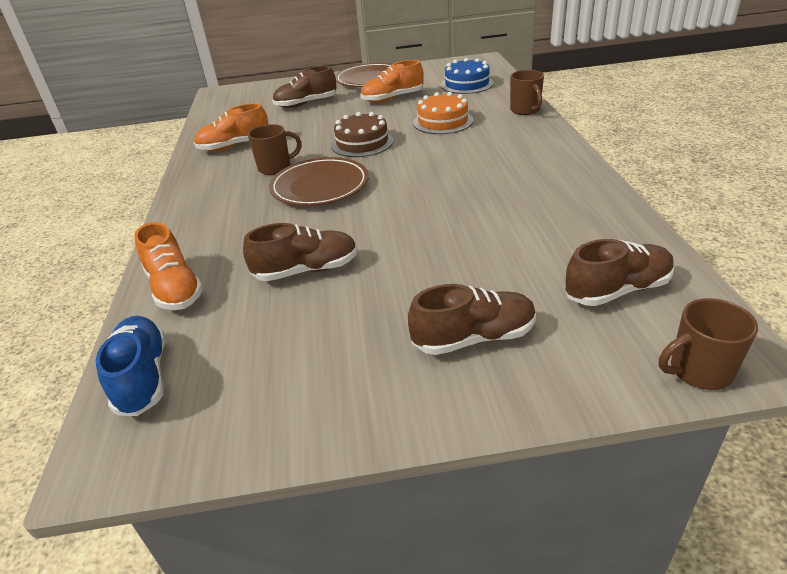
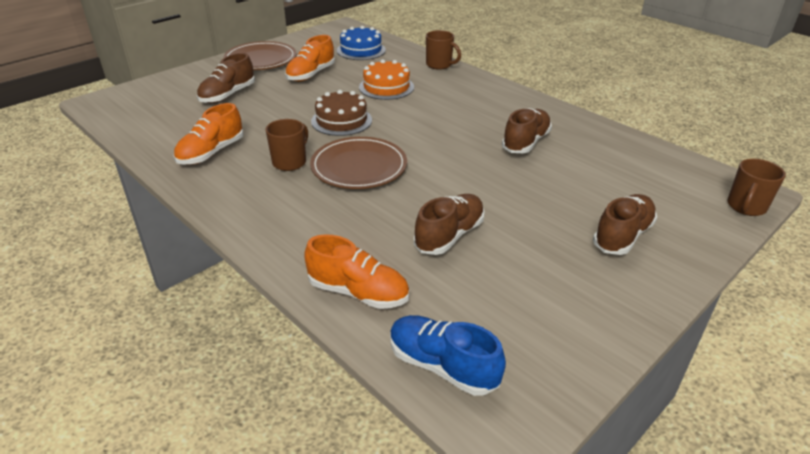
camera: 40 degrees left, 0 degrees up
(617, 290) = (656, 177): brown shoe -> brown shoe (525, 142)

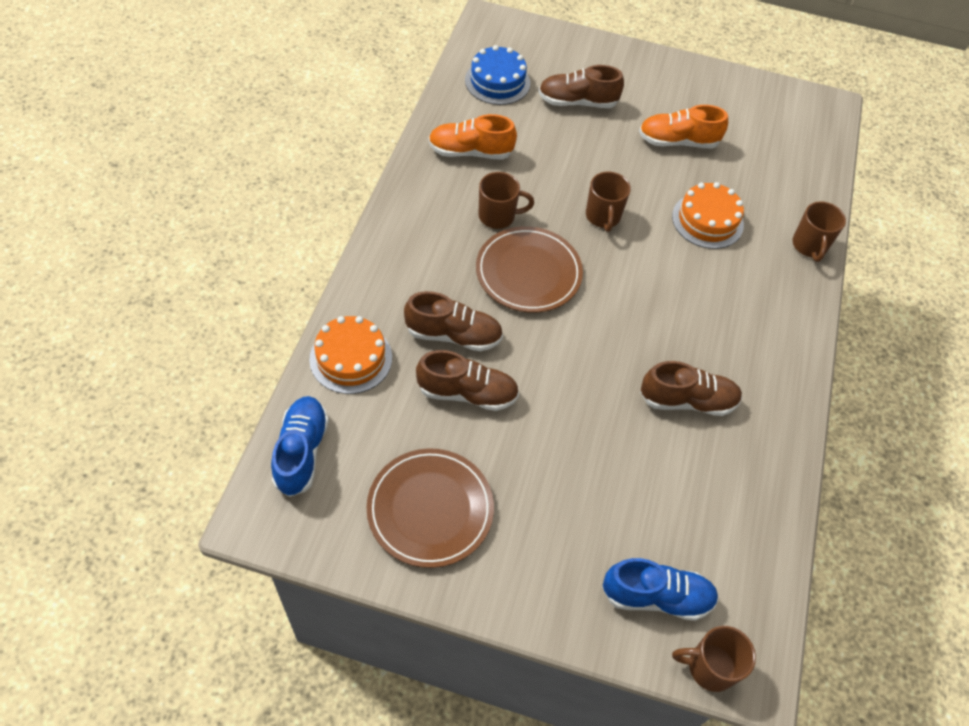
camera: 55 degrees right, 20 degrees up
(261, 60) = (673, 83): brown plate -> brown plate (430, 509)
(341, 120) = (603, 217): brown cake -> brown mug
(358, 292) = (351, 358): orange shoe -> orange cake
(361, 50) = (778, 154): blue cake -> blue cake (497, 81)
(622, 236) = (563, 545): brown shoe -> brown shoe (453, 335)
(682, 209) = (656, 596): none -> blue shoe

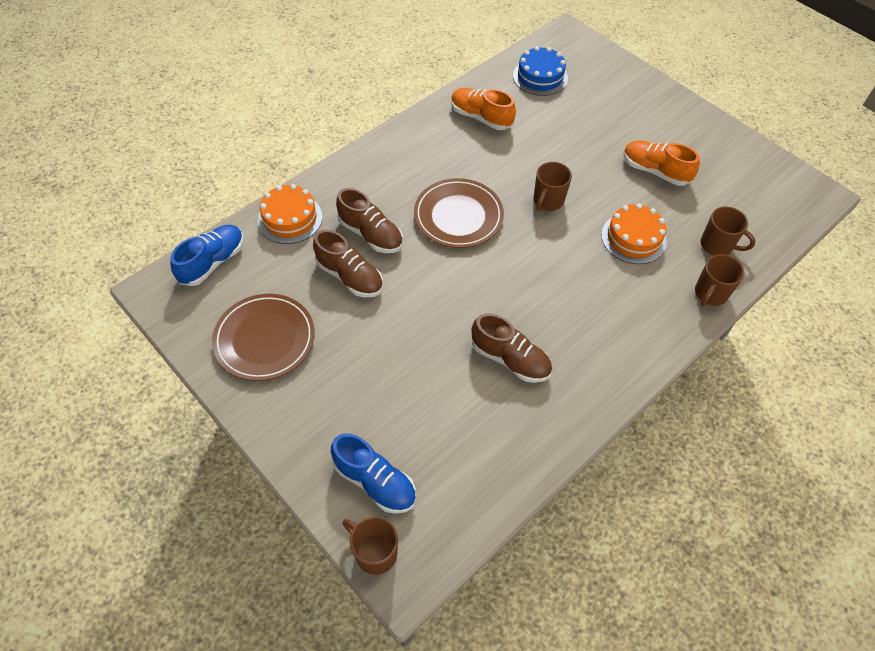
camera: 35 degrees right, 0 degrees up
(498, 216) = (466, 169): brown mug -> brown mug (717, 245)
(577, 102) = (593, 113): brown shoe -> none

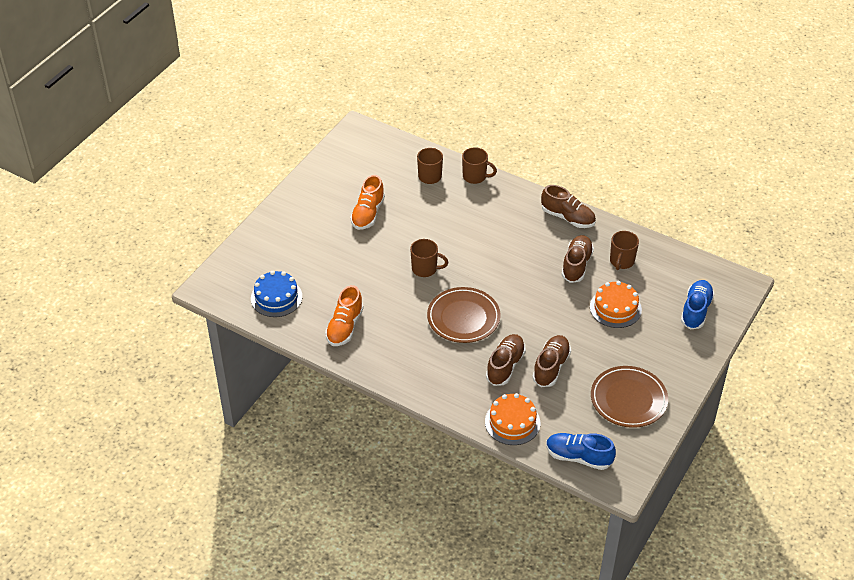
camera: 105 degrees left, 10 degrees down
(375, 552) = (736, 299): brown mug -> brown mug (621, 261)
(606, 379) = (568, 217): none -> brown shoe
(633, 238) = (442, 218): orange cake -> orange cake (615, 308)

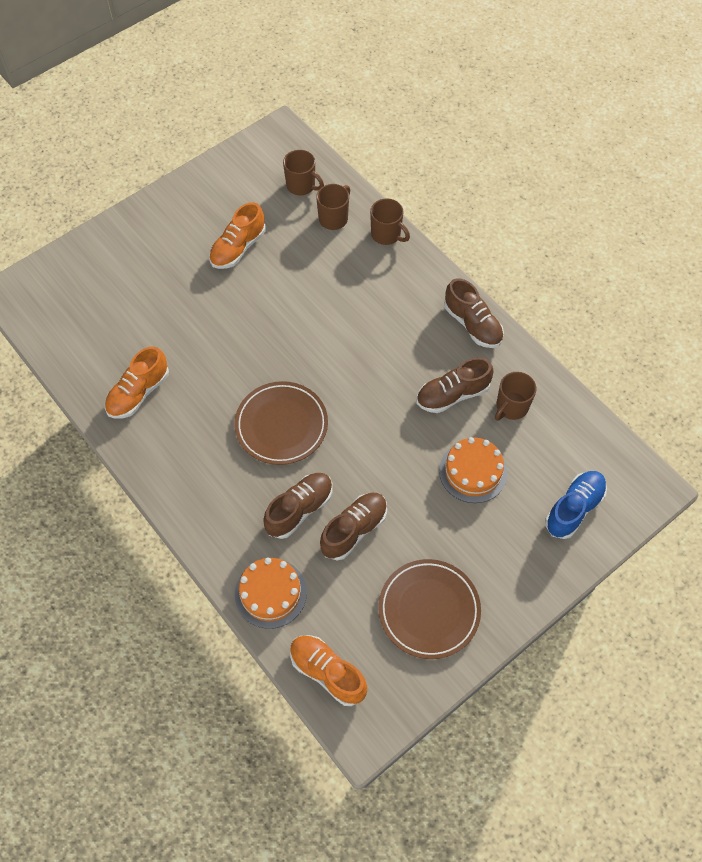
camera: 20 degrees right, 15 degrees up
(276, 297) = (82, 328): blue cake -> none
(425, 269) = (268, 343): brown mug -> brown mug (301, 186)
(576, 265) = (452, 395): brown shoe -> brown shoe turned 150 degrees counterclockwise
(578, 457) = (327, 672): blue shoe -> orange shoe

